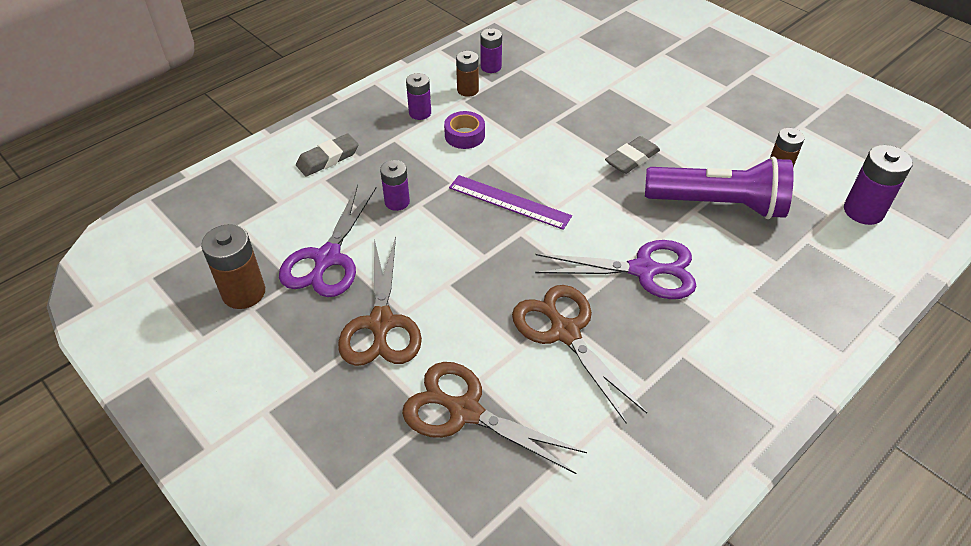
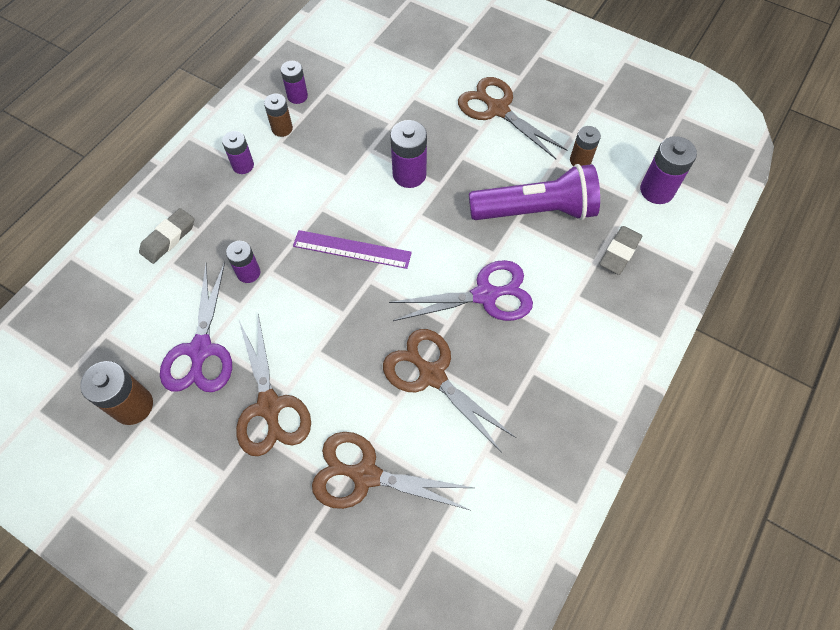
camera: 15 degrees left, 15 degrees up
(464, 135) = (292, 183): purple tape -> none
(587, 149) = (409, 174): none -> purple battery
(632, 159) = (451, 177): grey eraser -> grey eraser (619, 252)
(696, 110) = (497, 109): none -> brown scissors

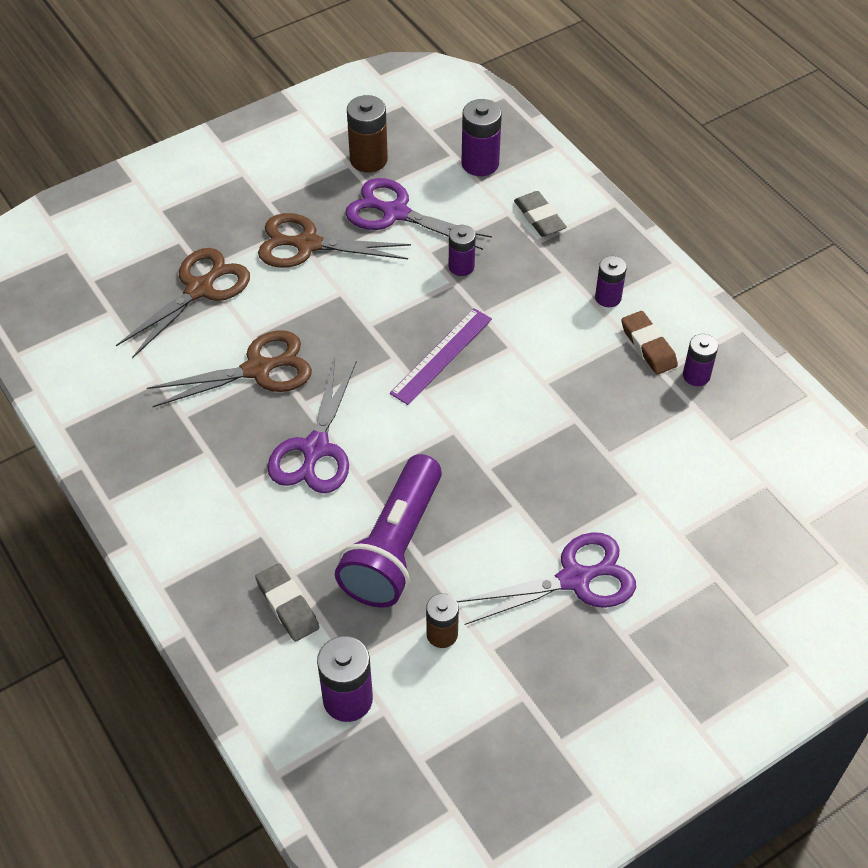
camera: 115 degrees right, 10 degrees down
(282, 128) = (648, 346): brown battery -> brown eraser
(409, 174) = (516, 442): purple battery -> purple battery (480, 163)
(497, 109) = (575, 579): brown scissors -> purple scissors

